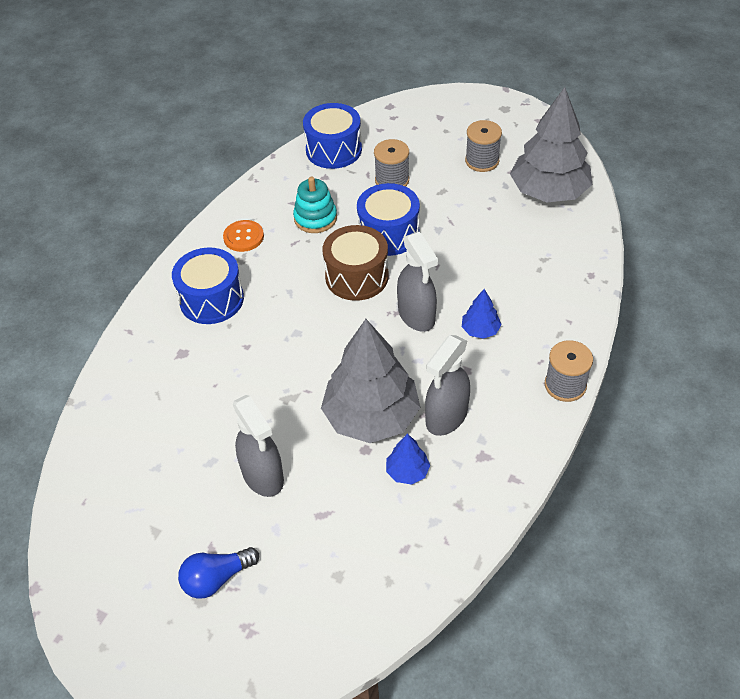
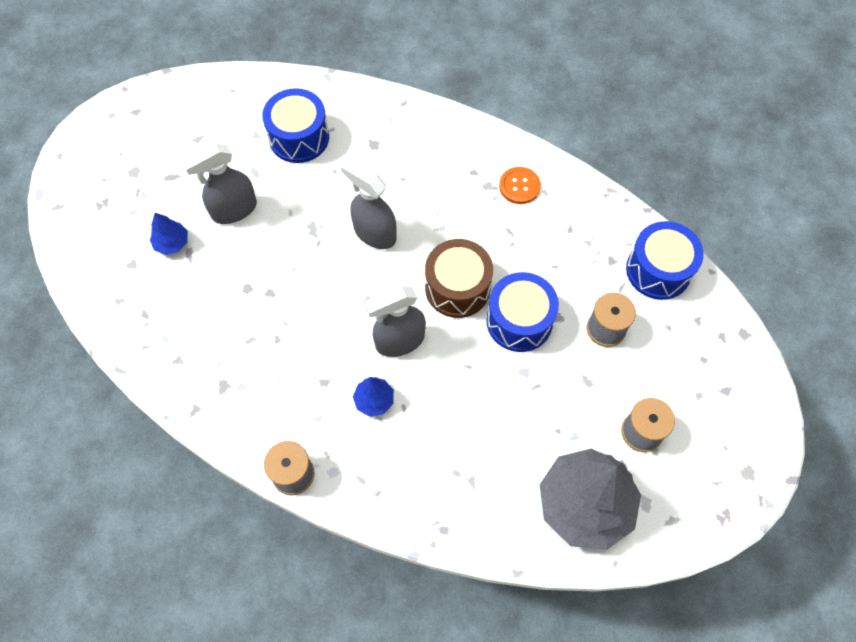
camera: 90 degrees right, 15 degrees up
(211, 299) = (436, 163): blue drum -> blue drum (299, 137)
(216, 578) = (148, 181): blue light bulb -> none
(315, 218) = (545, 251): turquoise stacking toy -> none
(371, 417) = (281, 294): grey tree -> none
(407, 471) = (218, 321): blue tree -> blue tree (172, 243)
(446, 417) = (271, 358): grey spray bottle -> grey spray bottle (374, 233)

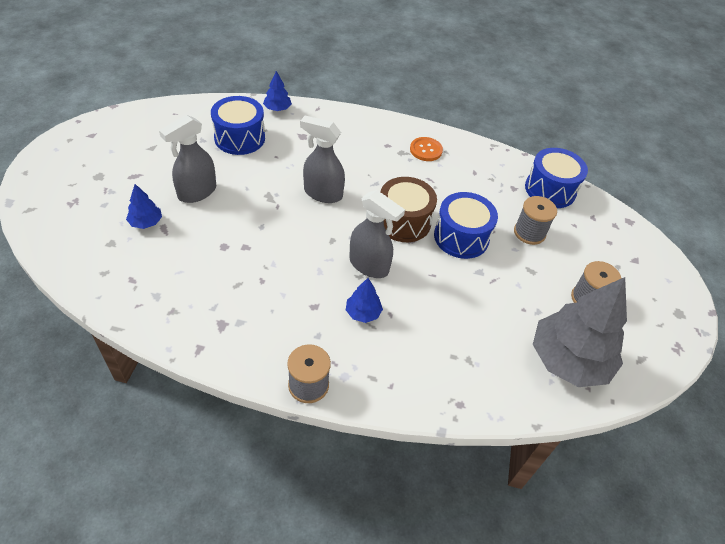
camera: 20 degrees left, 15 degrees down
(354, 97) = (277, 109): none -> blue tree
(399, 341) = (369, 265): grey spray bottle -> grey spray bottle turned 105 degrees counterclockwise

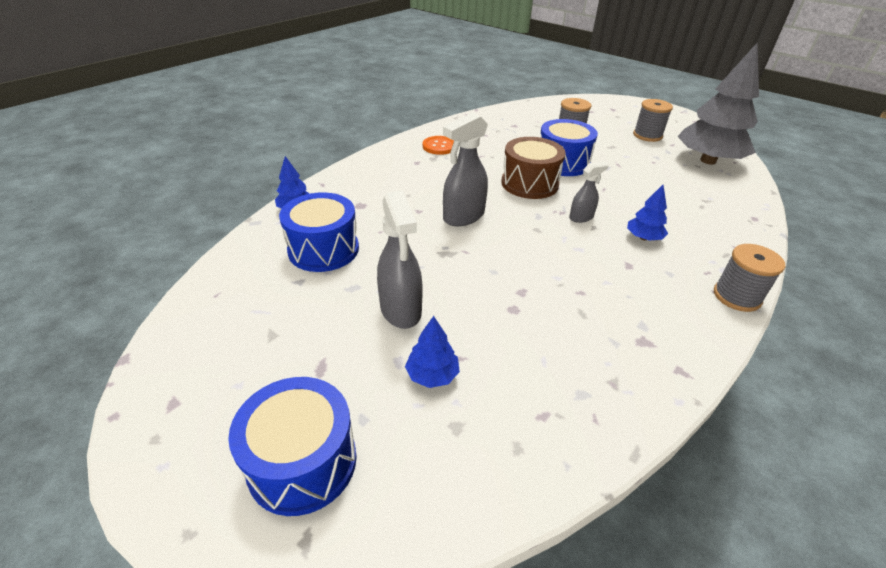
camera: 60 degrees left, 10 degrees down
(369, 265) = (581, 217): grey spray bottle -> grey spray bottle, size x0.57
(550, 190) = (525, 113): blue drum -> blue drum (302, 462)

